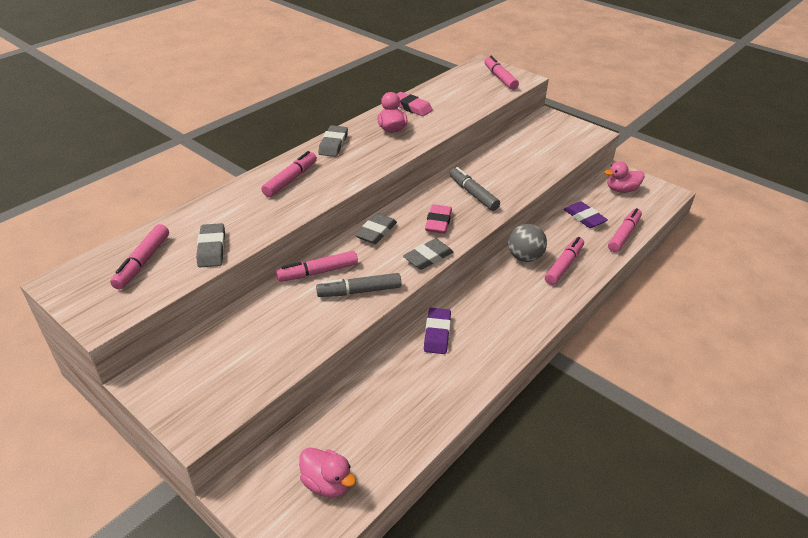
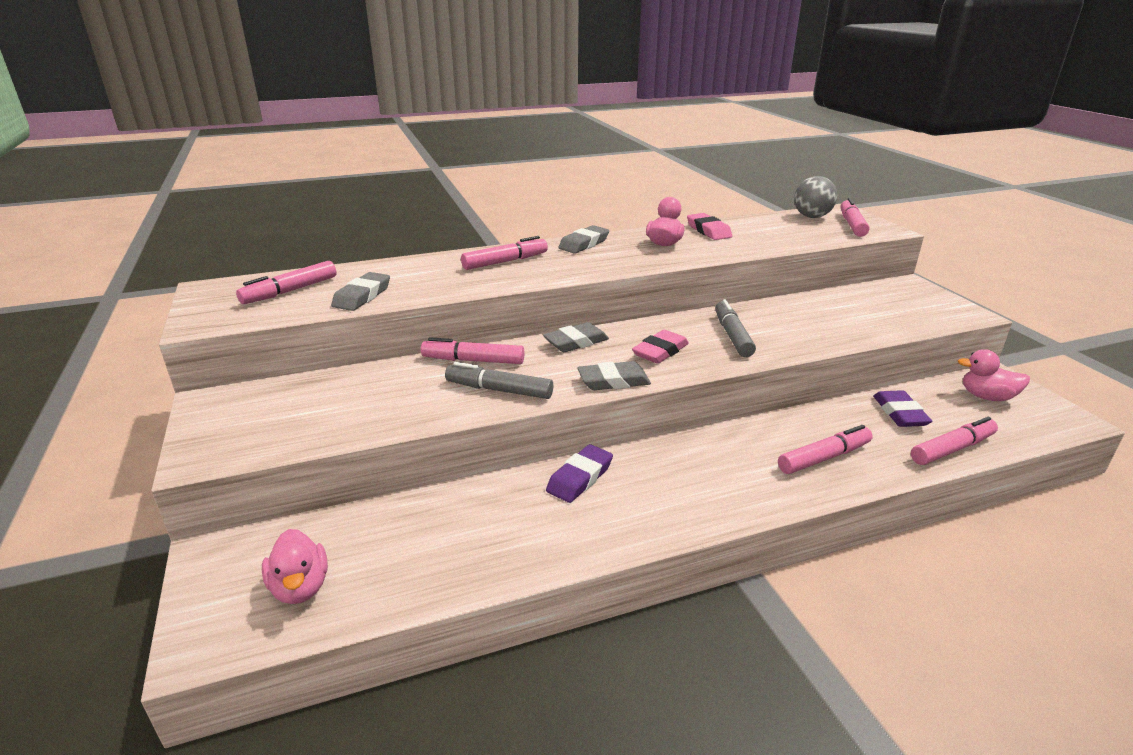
camera: 30 degrees right, 10 degrees down
(524, 257) = (771, 432): grey ball -> grey ball (811, 217)

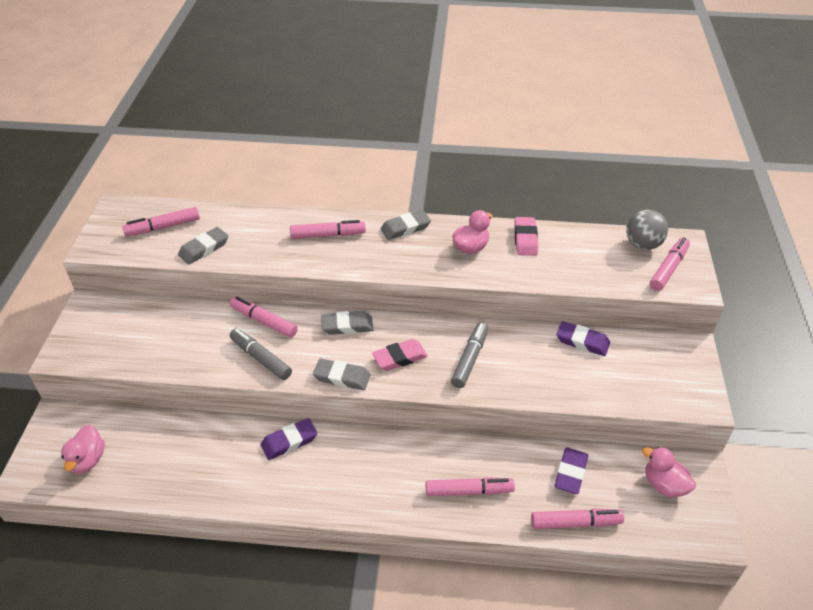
camera: 25 degrees right, 15 degrees up
(819, 301) = (582, 341): none -> purple eraser

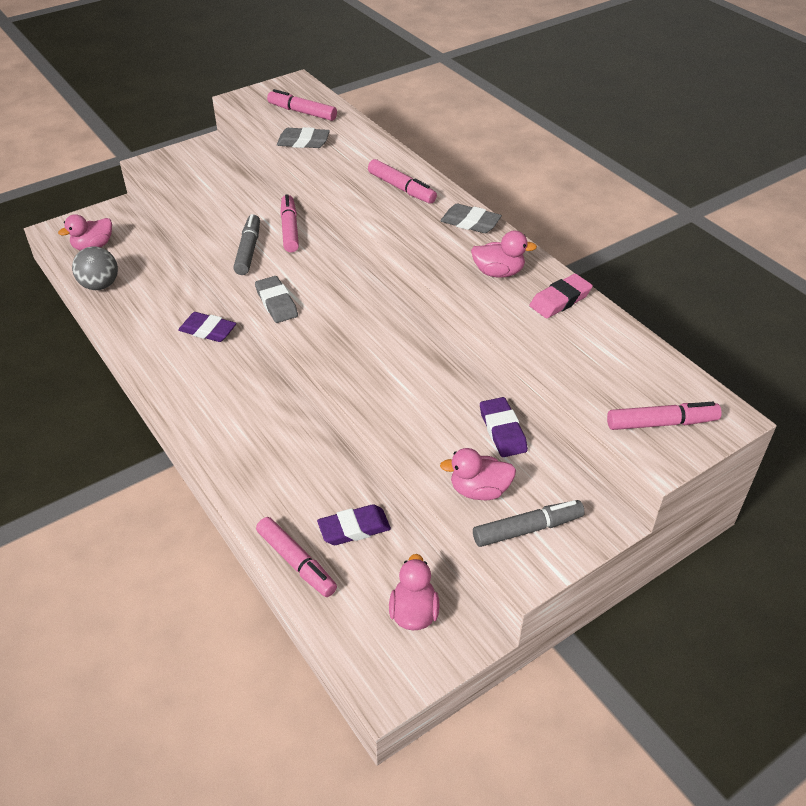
camera: 50 degrees right, 0 degrees up
(347, 326) = (338, 274): grey eraser -> none
(400, 357) = (337, 323): pink eraser -> none
(469, 491) = (262, 466): pink marker -> none
(470, 359) = (385, 366): grey marker -> grey marker (527, 529)
(623, 384) = (479, 490): none -> pink duck
(642, 245) = (673, 385): grey ball -> grey ball (100, 285)

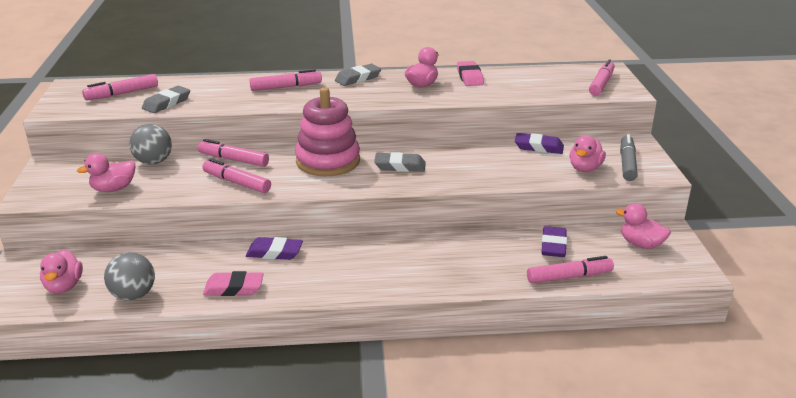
camera: 60 degrees left, 15 degrees down
(139, 332) = (234, 288): none -> pink eraser
(191, 193) = (113, 189): none -> pink duck
(208, 330) = (274, 252): purple eraser -> purple eraser turned 45 degrees clockwise
(248, 250) = (236, 182): grey marker -> pink marker
(251, 190) = (153, 162): none -> grey ball
(276, 303) = (321, 187): grey eraser -> grey eraser (400, 166)
(333, 285) = (328, 161): none -> pink stacking toy

